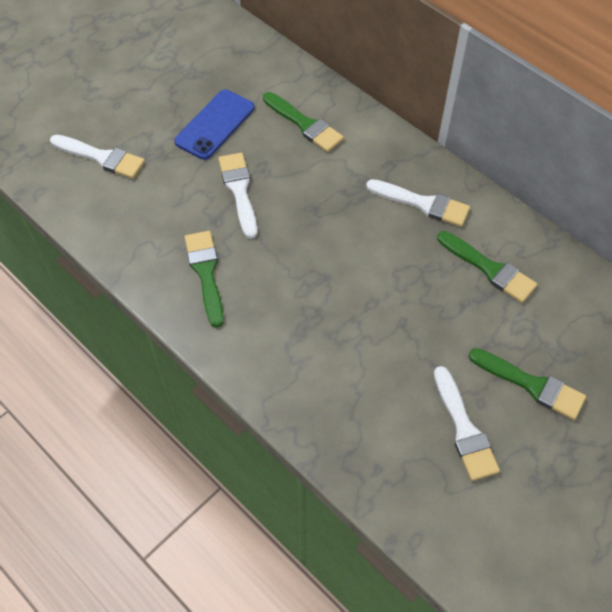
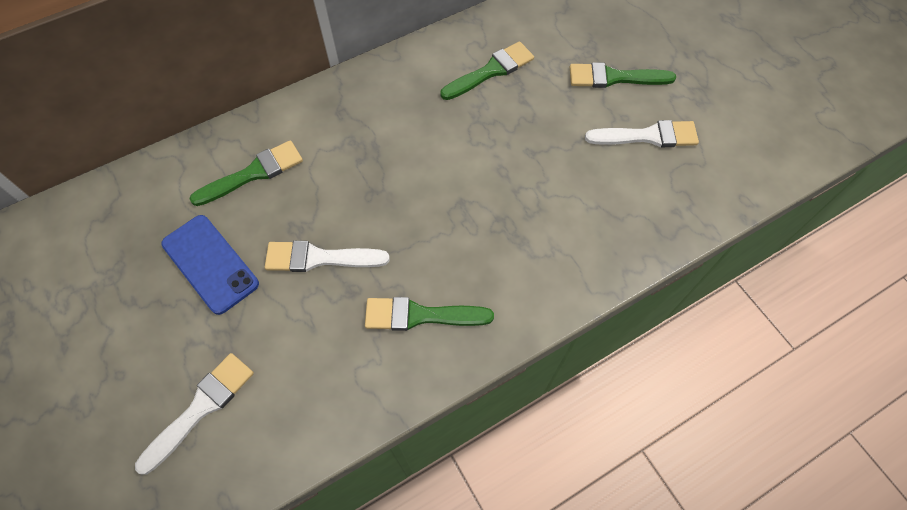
camera: 75 degrees left, 5 degrees up
(423, 204) = (400, 99): white brush -> none
(531, 385) = (614, 78): green brush -> green brush turned 135 degrees counterclockwise

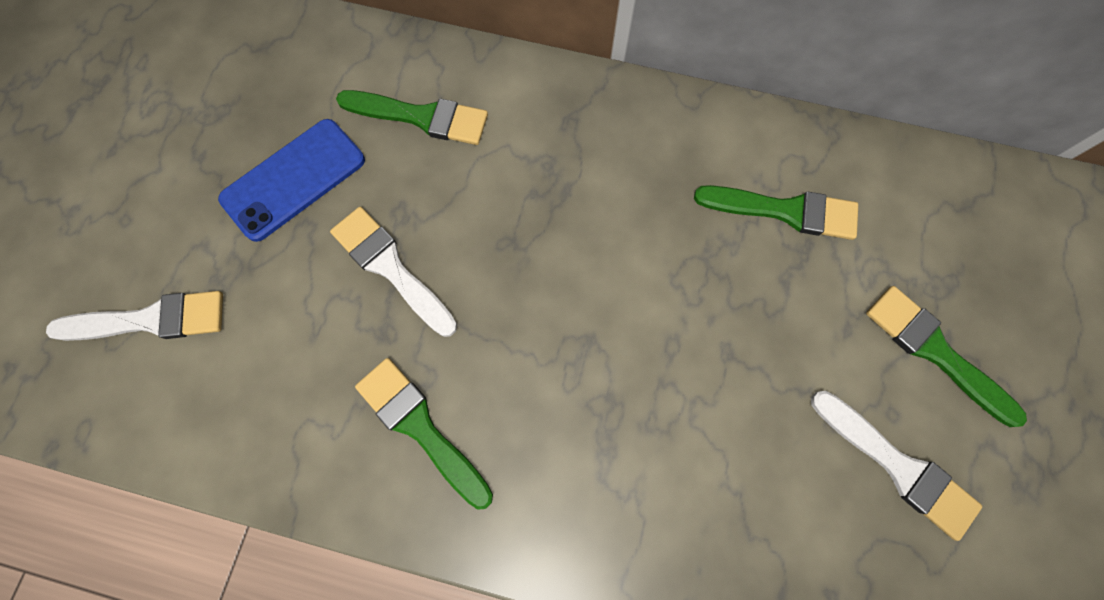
camera: 45 degrees right, 10 degrees up
(210, 264) = (294, 179): blue phone -> blue phone turned 45 degrees clockwise

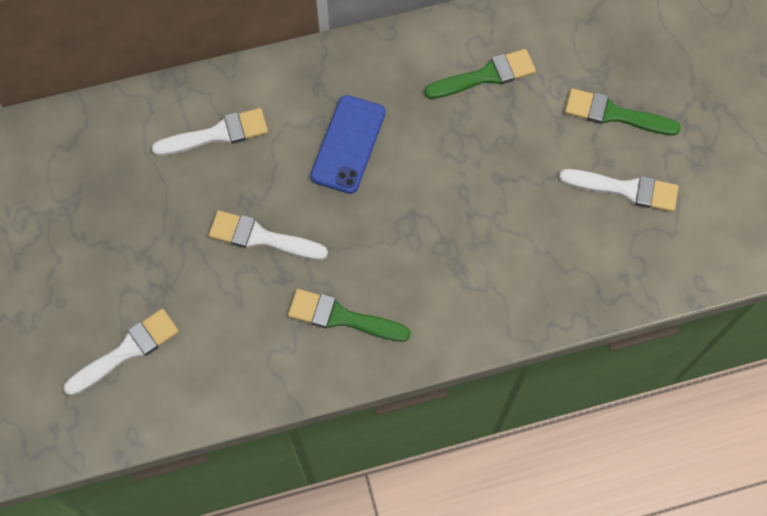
camera: 30 degrees left, 5 degrees down
(294, 179) = (159, 218): blue phone -> blue phone (348, 144)
(421, 117) = (217, 134): green brush -> white brush

